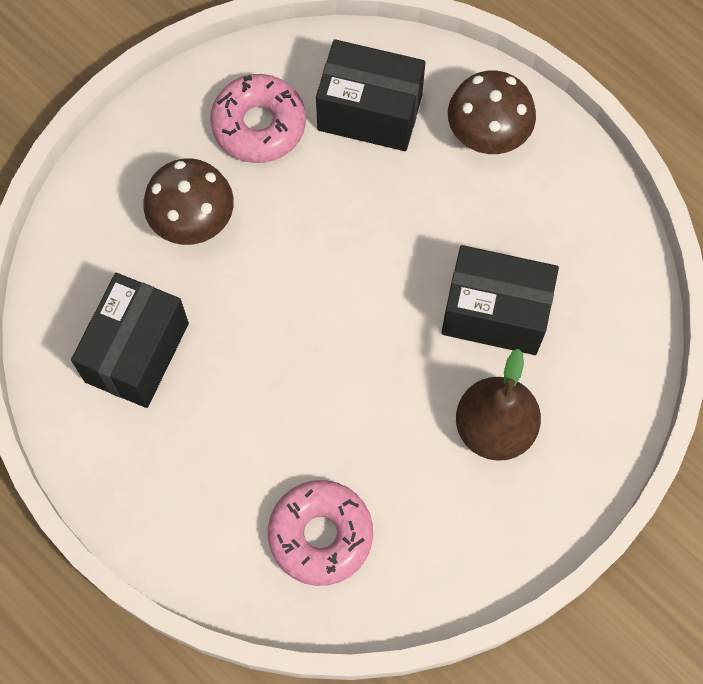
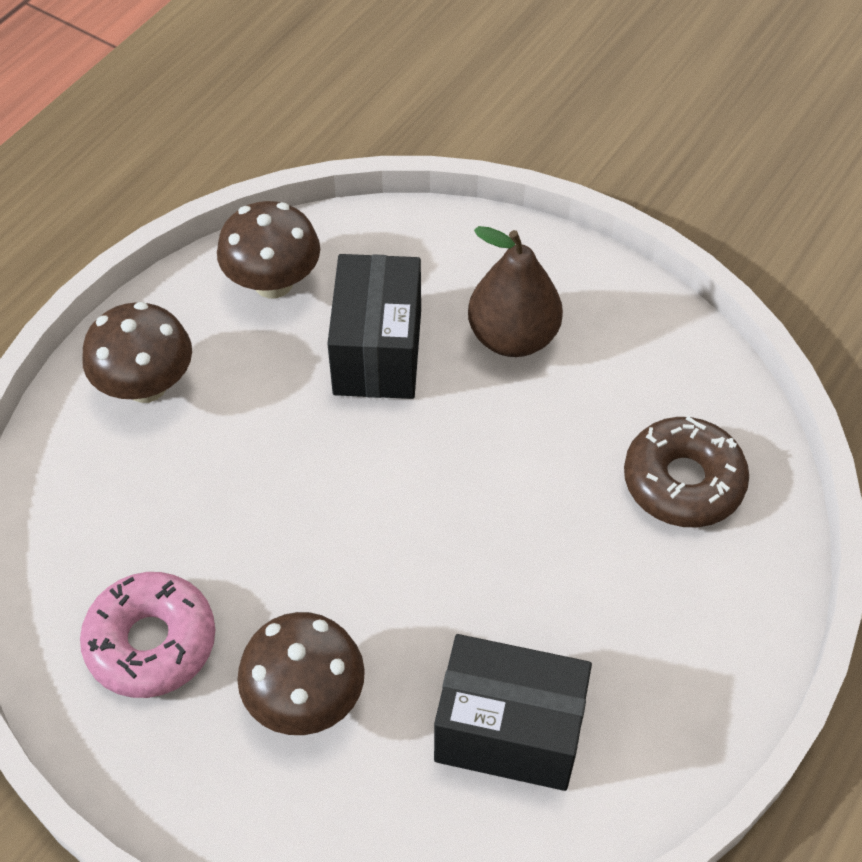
camera: 100 degrees left, 15 degrees down
(320, 535) = (683, 482): pink donut -> brown donut
(369, 112) = (124, 514): black box -> none
(583, 239) = (273, 283): none -> brown mushroom

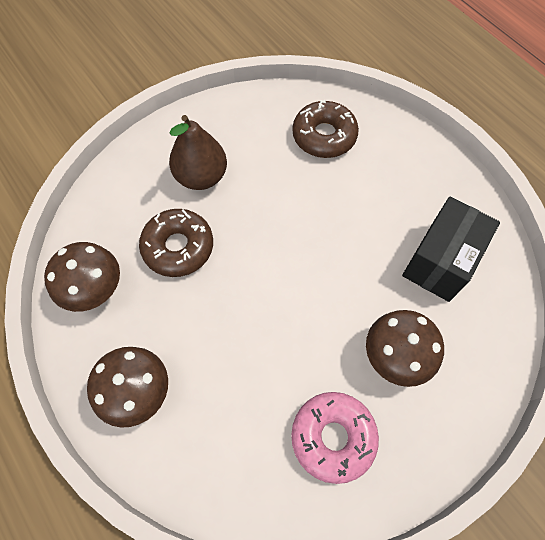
camera: 70 degrees left, 10 degrees up
(378, 352) = (178, 247): black box -> brown donut

